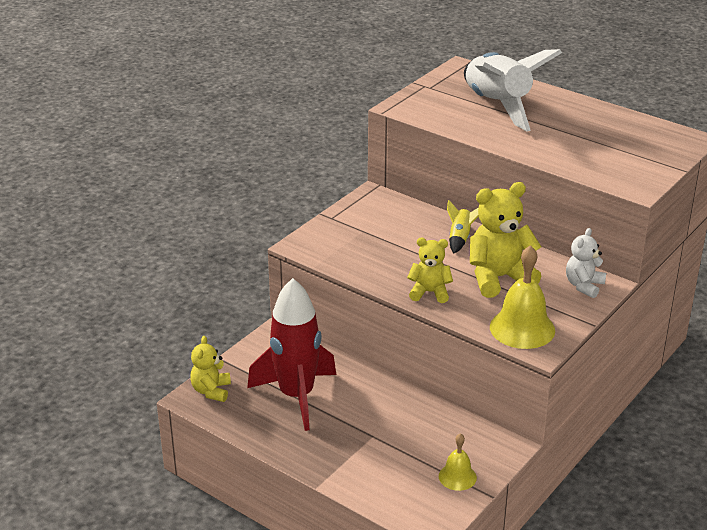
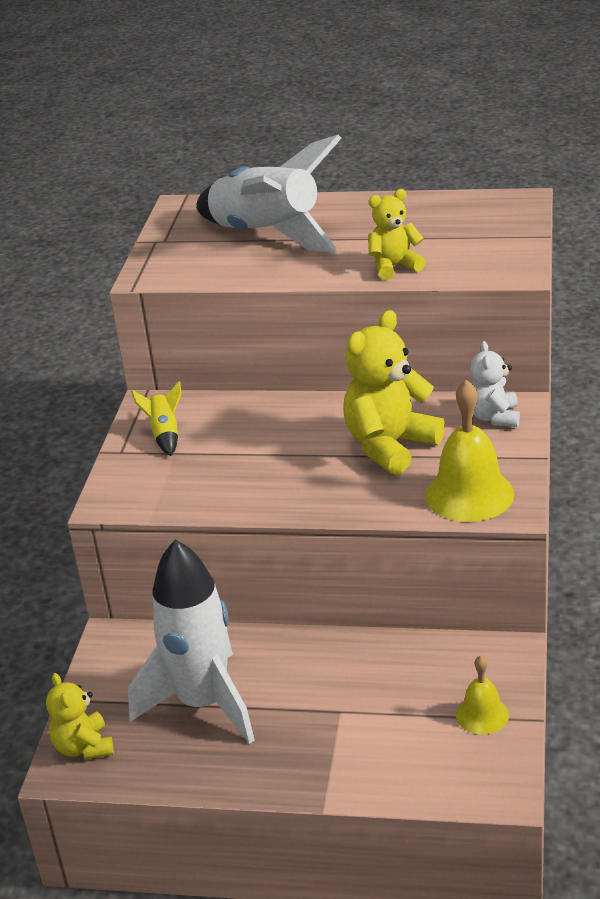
camera: 25 degrees left, 0 degrees up
(296, 396) = (203, 704): red rocket -> white rocket
(429, 292) = (323, 496): yellow teddy bear -> yellow teddy bear (394, 267)
(460, 238) = (303, 417): yellow rocket -> yellow rocket (165, 435)

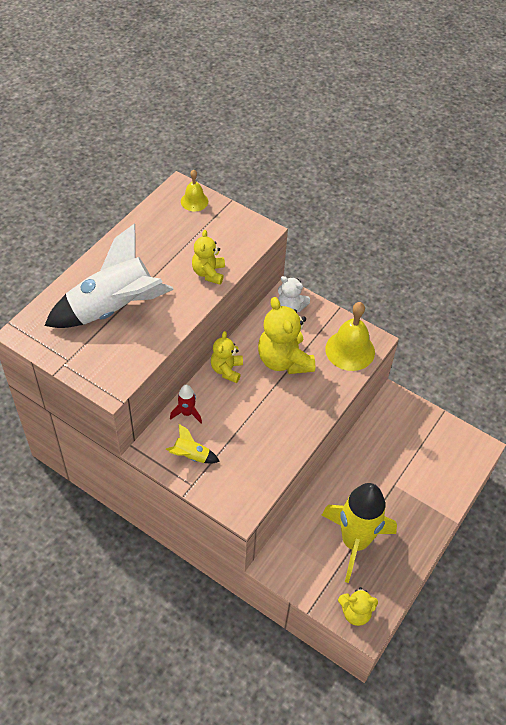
camera: 70 degrees left, 20 degrees up
(203, 704) = (354, 542): white rocket -> yellow rocket
(229, 407) = (187, 413): none -> red rocket
(327, 409) = (227, 370): none -> yellow teddy bear
(482, 715) = (429, 430): yellow bell -> yellow bell (194, 201)

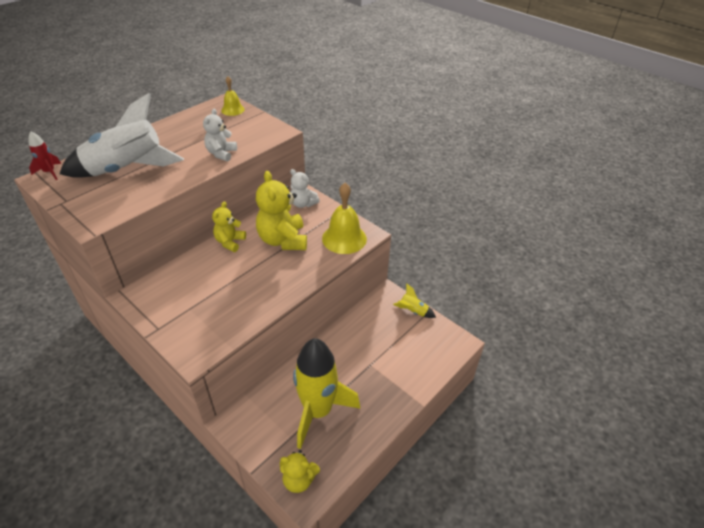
camera: 10 degrees right, 10 degrees down
(187, 413) = (180, 271): red rocket -> red rocket (49, 172)
(191, 456) = (168, 304): yellow rocket -> yellow rocket (413, 311)
(209, 273) = (221, 154): yellow teddy bear -> white teddy bear

